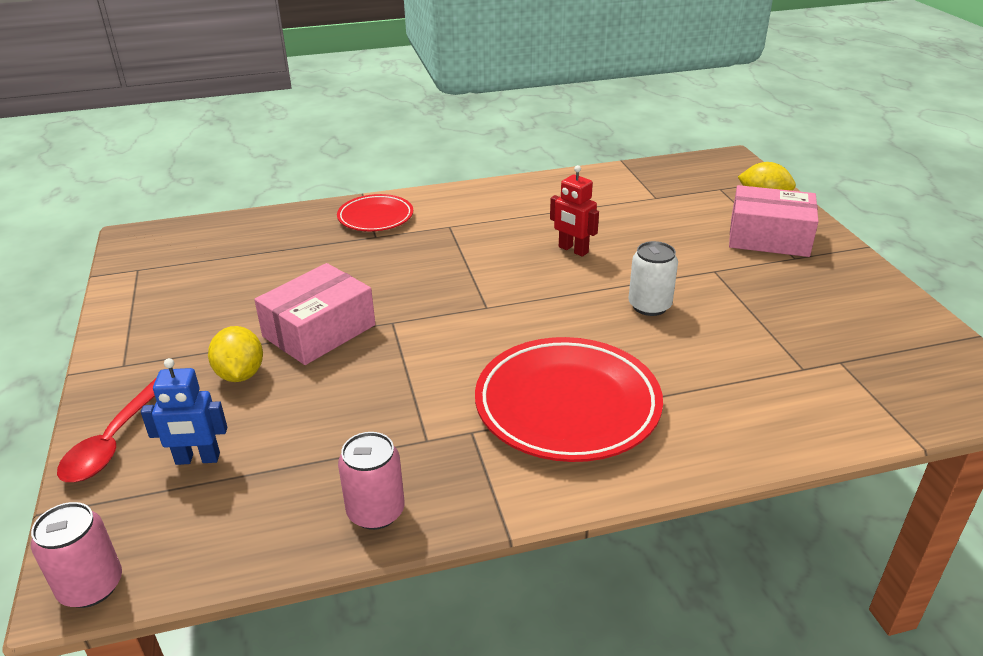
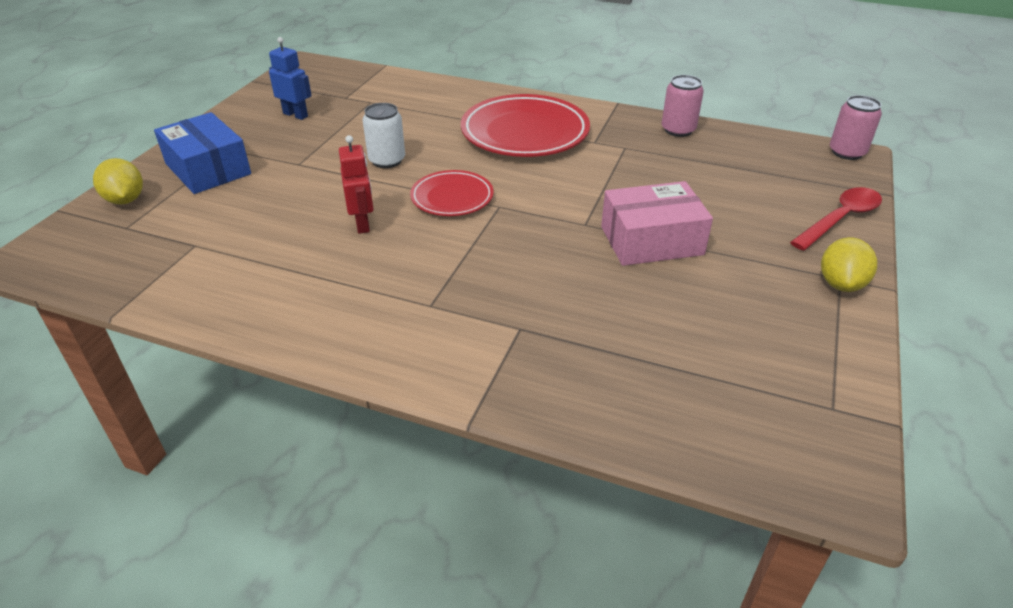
camera: 145 degrees left, 5 degrees up
(197, 459) = (779, 187): blue robot -> blue robot (295, 115)
(240, 374) = (734, 230): yellow lemon -> yellow lemon (841, 284)
(375, 217) = (494, 360): red plate -> red plate (452, 198)
(769, 237) = (208, 169): pink box -> blue box

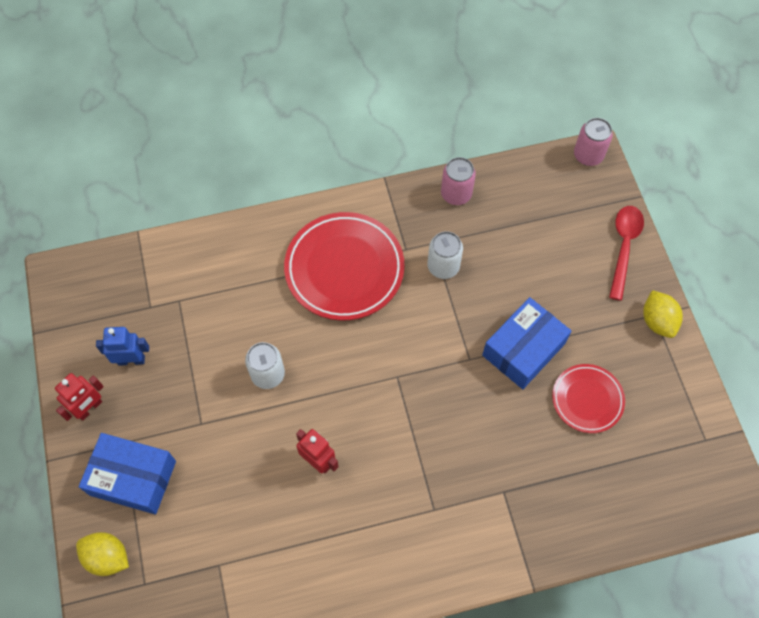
camera: 35 degrees left, 25 degrees up
(233, 125) = (89, 408): none -> red robot
(452, 198) = (356, 389): red plate -> red plate (587, 400)
(620, 162) = (443, 266): none -> white can
(651, 240) = (523, 349): pink box -> blue box

